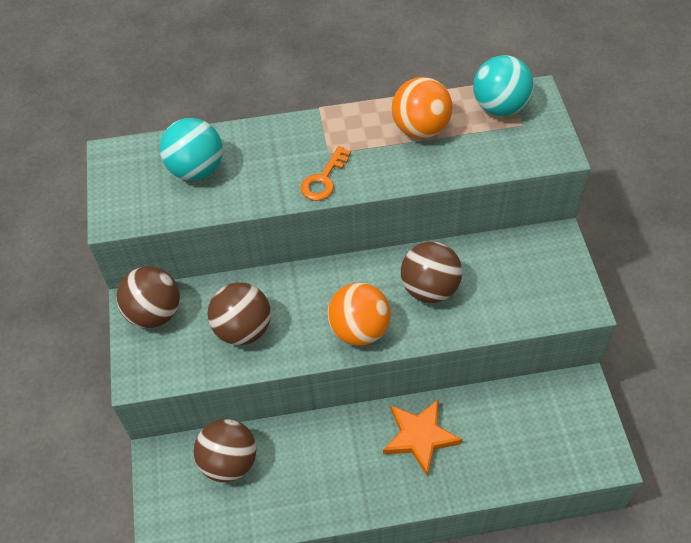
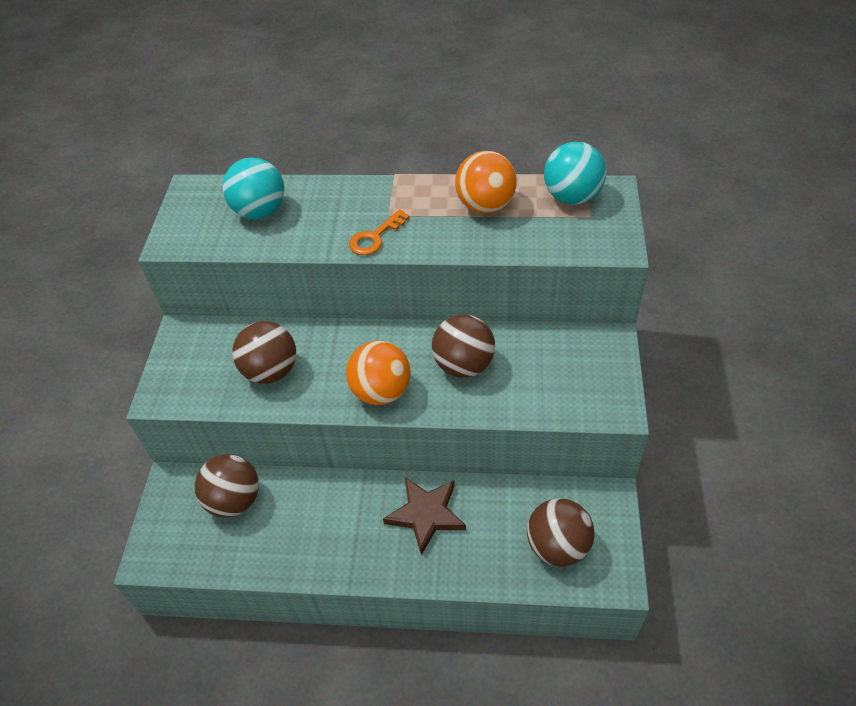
camera: 15 degrees right, 5 degrees down
(154, 313) = (195, 342): brown ball -> brown ball (558, 546)
(419, 437) = (426, 515): orange star -> brown star

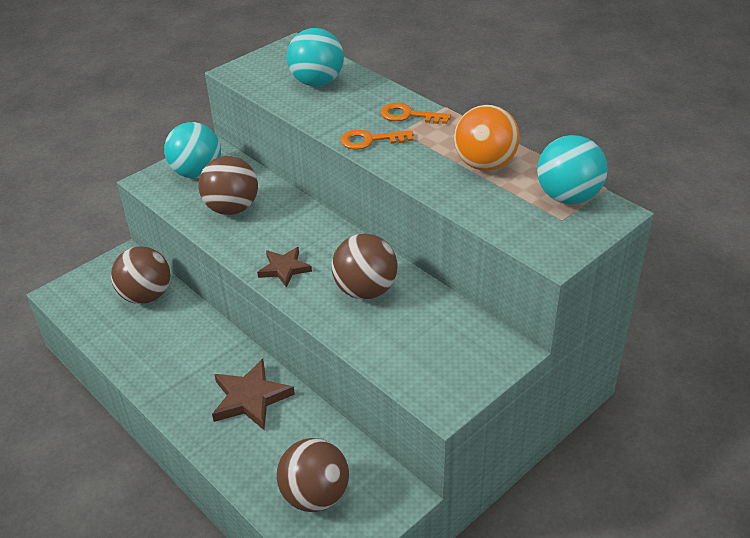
camera: 40 degrees right, 10 degrees down
(196, 360) = (197, 173): none -> turquoise ball
(376, 197) = (409, 115): none -> orange key
(381, 391) = (284, 268): orange ball -> brown star

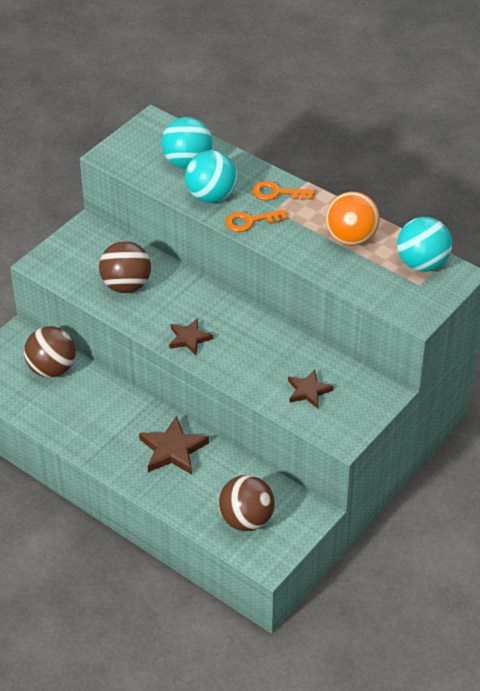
camera: 10 degrees left, 5 degrees up
(197, 173) = (82, 252): turquoise ball -> turquoise ball (211, 196)
(365, 290) = (262, 352): brown ball -> none
(411, 340) = (308, 391): none -> brown star

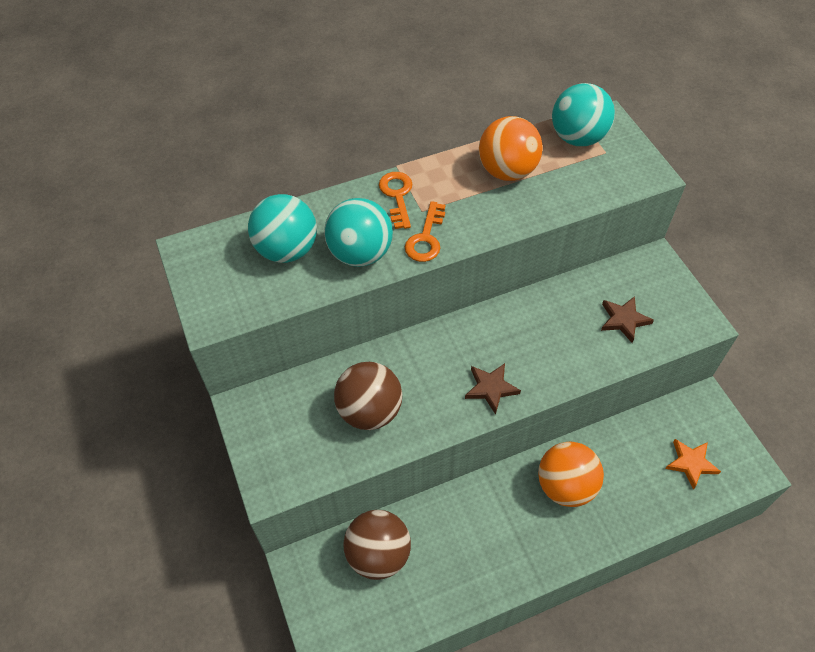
camera: 60 degrees left, 10 degrees up
(173, 450) = (565, 486): brown star -> orange ball
(246, 520) = (691, 463): brown ball -> orange star
(278, 193) = (397, 196): orange key -> orange key turned 135 degrees clockwise

